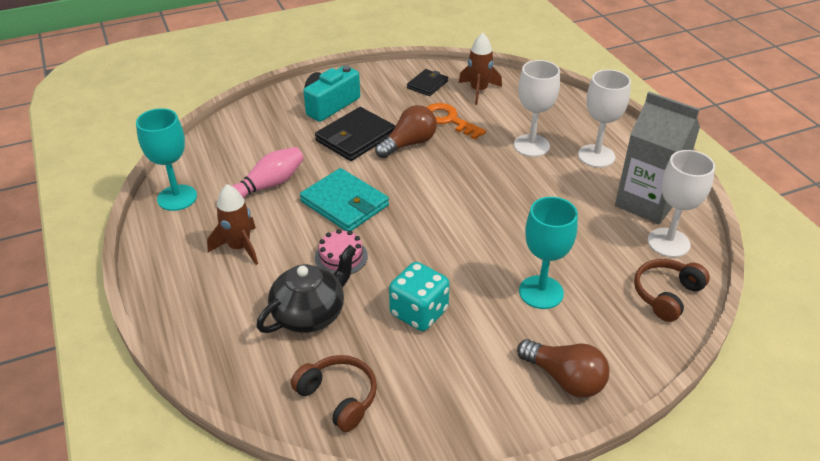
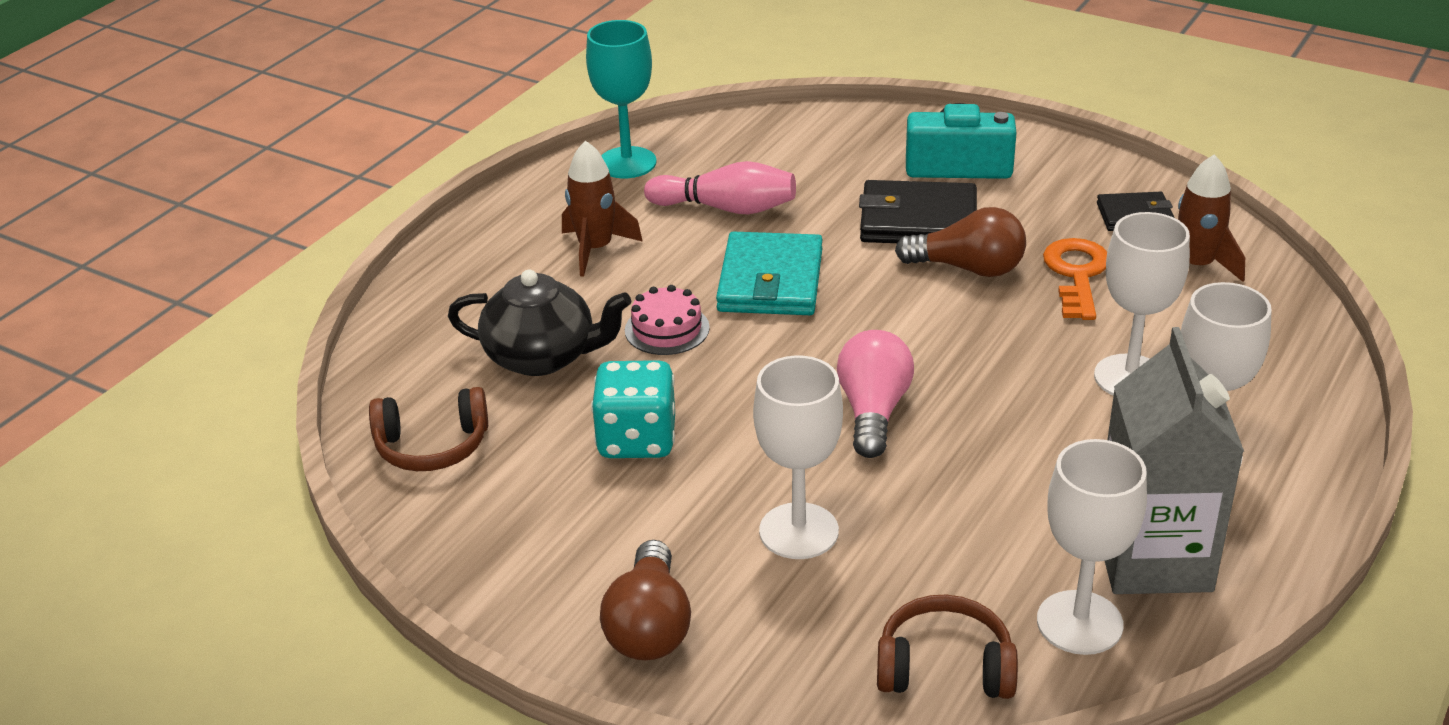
camera: 55 degrees right, 5 degrees down
(338, 397) = (432, 446): brown headphones -> brown headphones turned 75 degrees clockwise
(479, 225) = (873, 411): none -> pink light bulb
(541, 292) = (799, 531): turquoise goblet -> white goblet

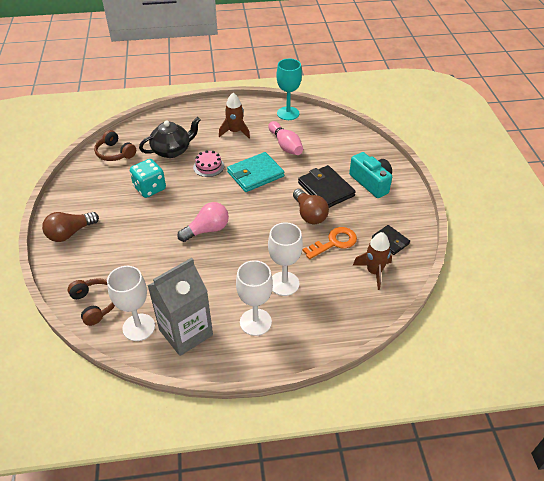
camera: 50 degrees right, 10 degrees up
(542, 357) = (172, 150): black teapot -> black teapot turned 90 degrees counterclockwise
(799, 531) = (134, 242): white goblet -> none

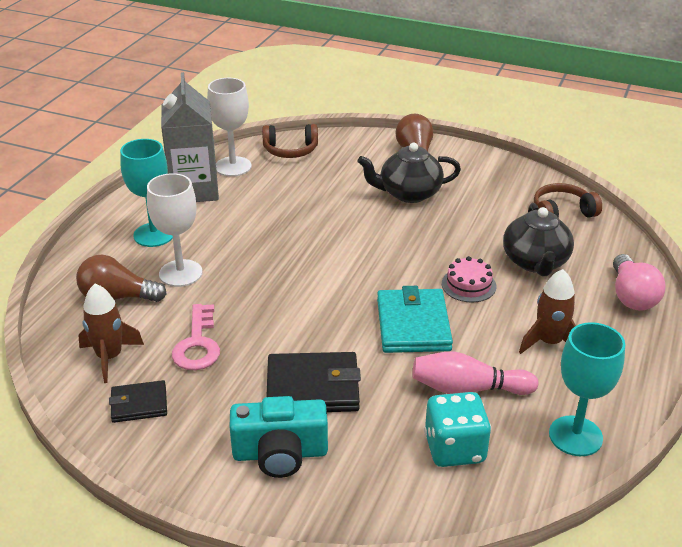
camera: 120 degrees right, 10 degrees down
(127, 218) = (409, 193): none -> black teapot
(150, 188) = (456, 222): turquoise dice -> turquoise dice (454, 449)
(207, 230) = (331, 244): pink light bulb -> pink light bulb (631, 296)
(255, 322) = (154, 235): white goblet -> turquoise goblet
(309, 214) = (274, 344): brown light bulb -> brown light bulb (117, 297)
(334, 242) = (197, 344): orange key -> pink key

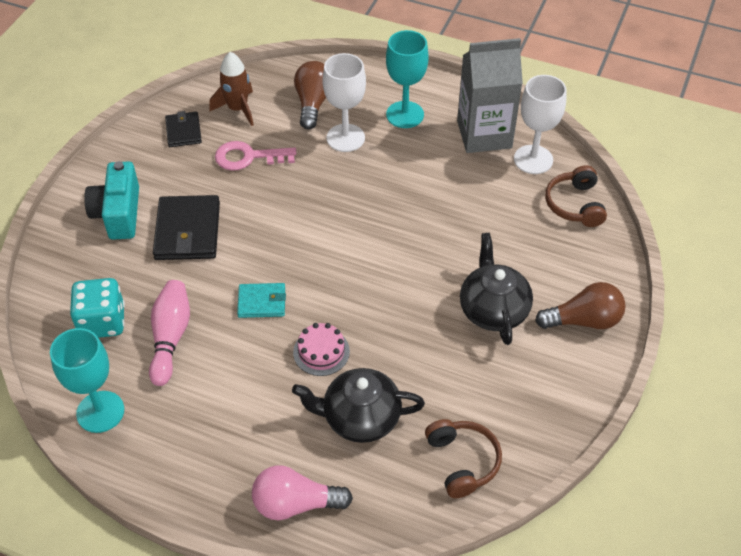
camera: 90 degrees right, 15 degrees up
(413, 325) = (262, 302): turquoise wallet -> turquoise wallet, size x0.59
(549, 342) = (226, 411): brown rocket -> none

